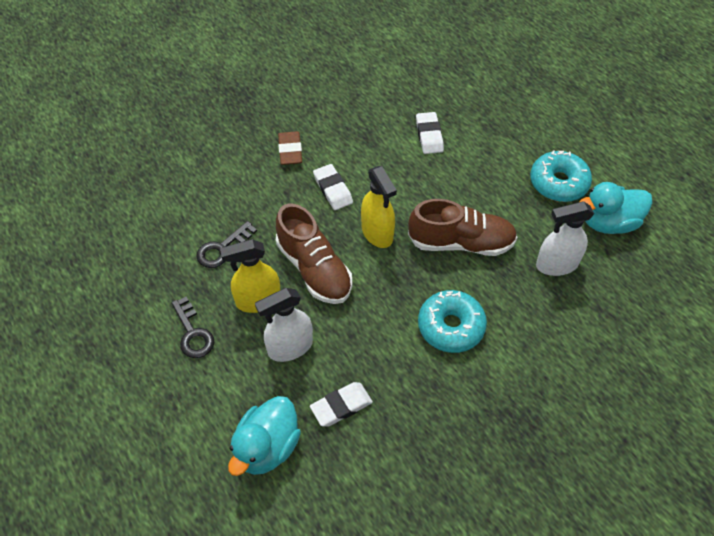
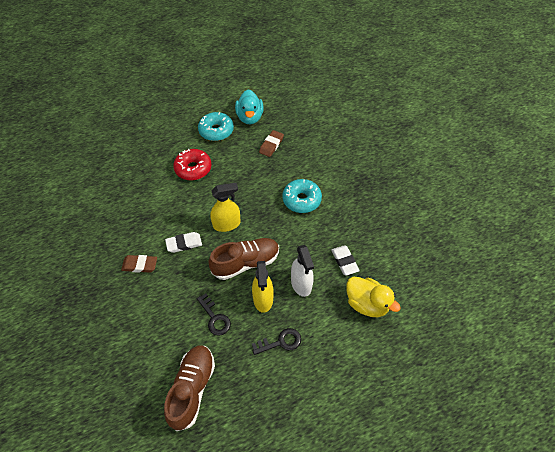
camera: 80 degrees left, 0 degrees up
(267, 447) = (367, 304): turquoise duck -> yellow duck
(429, 135) = (157, 183): white eraser -> none
(461, 243) = (245, 184): brown shoe -> brown shoe (192, 389)
(470, 171) = (193, 169): none -> red donut
(556, 264) = (271, 145): white spray bottle -> brown eraser

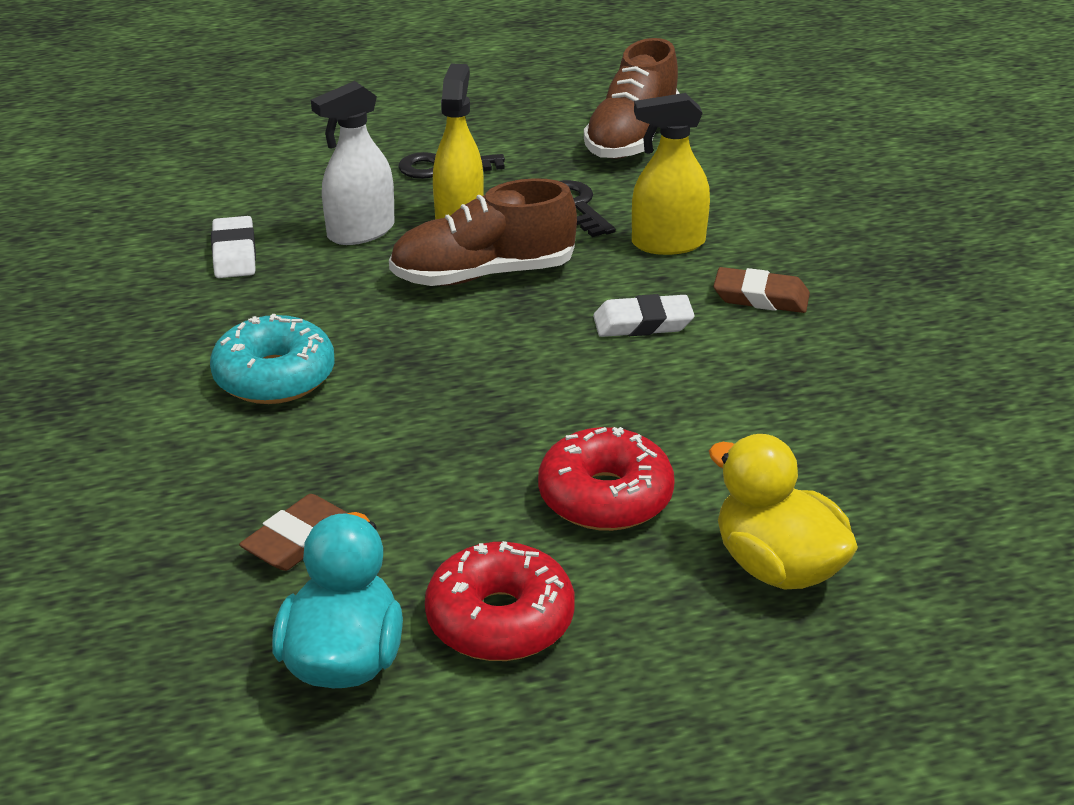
camera: 170 degrees left, 20 degrees down
(216, 131) = (500, 620): turquoise donut -> red donut
(227, 224) = (516, 348): yellow spray bottle -> yellow spray bottle (668, 243)
(301, 284) = (360, 232): white spray bottle -> white spray bottle turned 120 degrees counterclockwise
(367, 304) = (230, 193): yellow duck -> yellow duck (777, 567)

